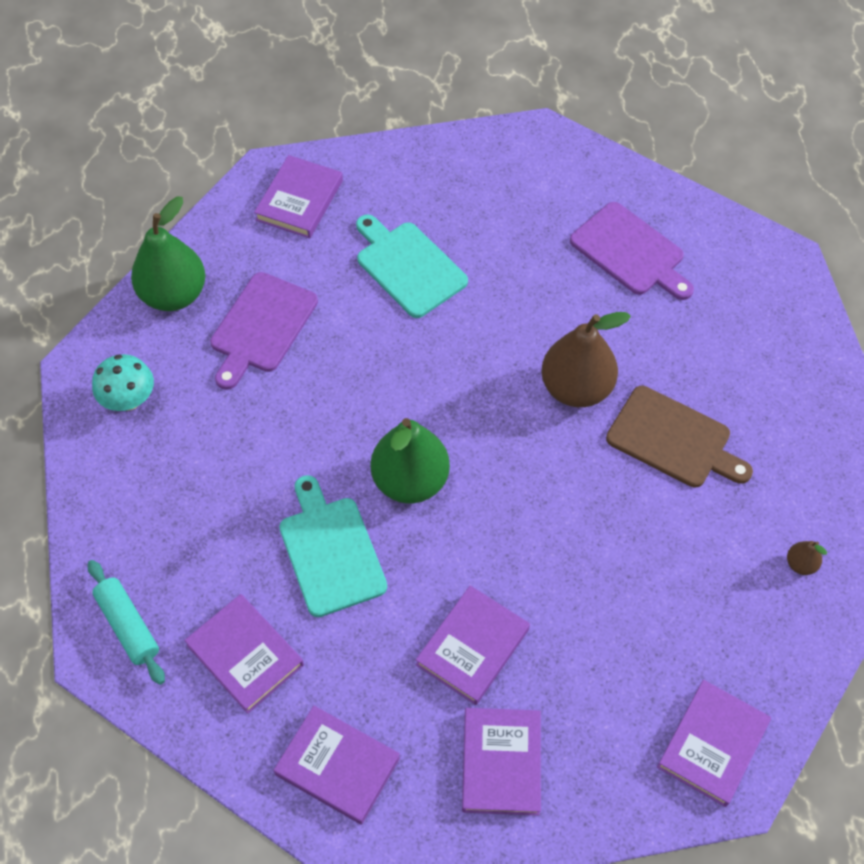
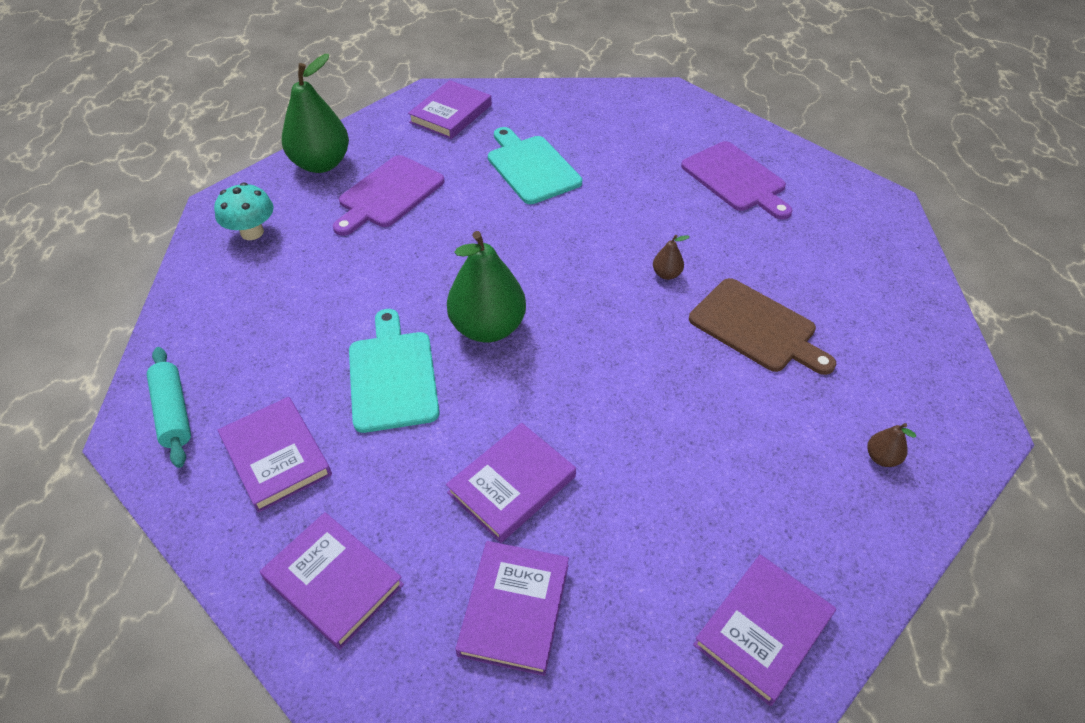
camera: 10 degrees right, 10 degrees down
(576, 388) = (666, 274): brown pear -> brown pear, size x0.42

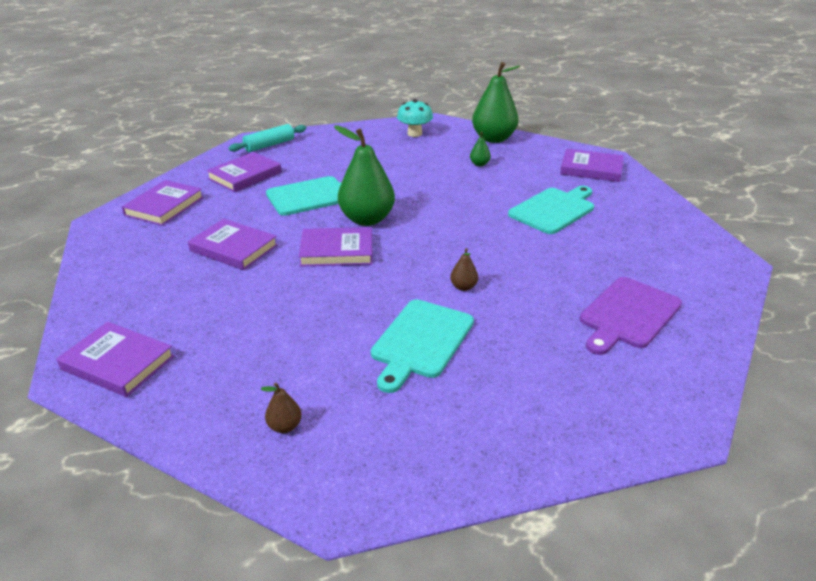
camera: 75 degrees right, 15 degrees down
(388, 194) = (479, 164): purple cutting board -> green pear
(514, 609) = (143, 262): purple book -> purple book (337, 251)
(756, 327) = (420, 341): brown cutting board -> turquoise cutting board

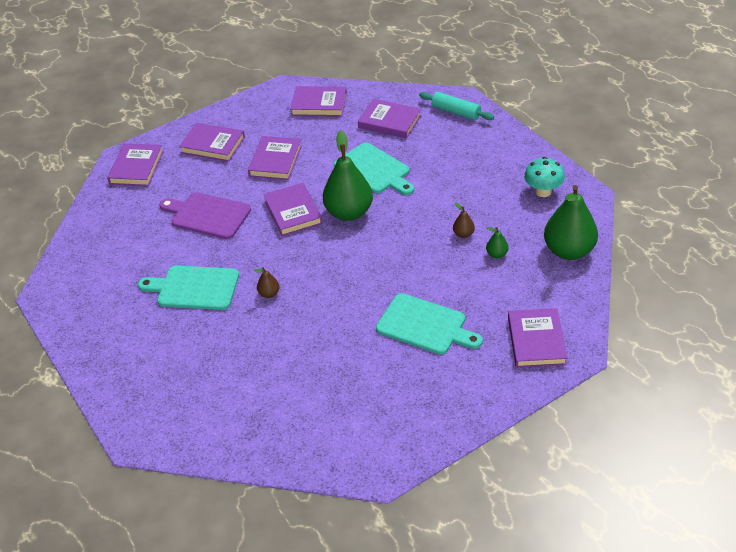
camera: 75 degrees right, 10 degrees up
(148, 288) = (213, 145): none -> purple book
(285, 426) = (100, 253): brown pear -> brown pear (463, 234)
(628, 314) = (264, 397): purple cutting board -> purple cutting board (208, 215)

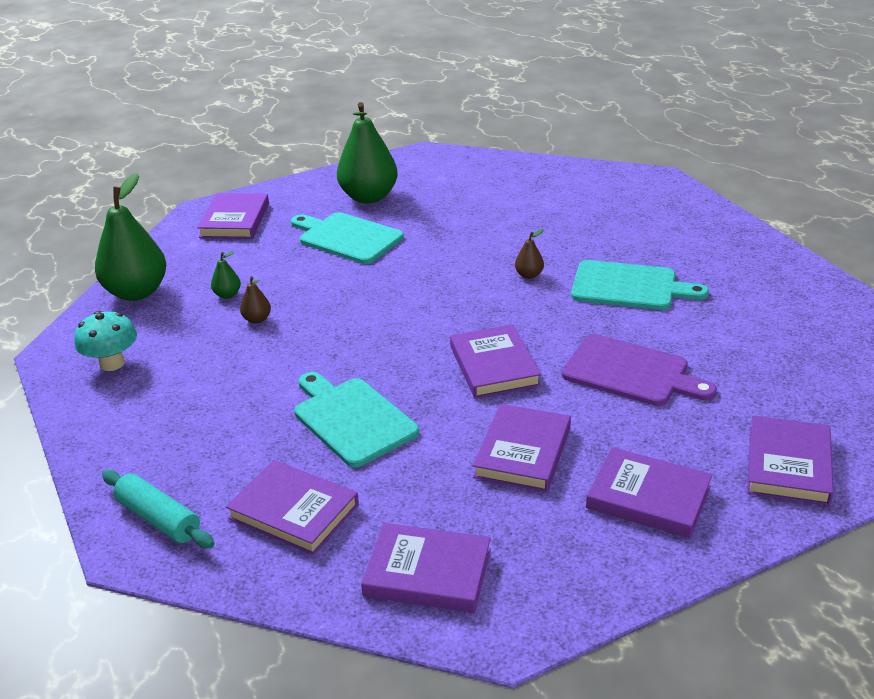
camera: 175 degrees left, 10 degrees down
(349, 213) = (408, 358): green pear -> green pear (369, 197)

